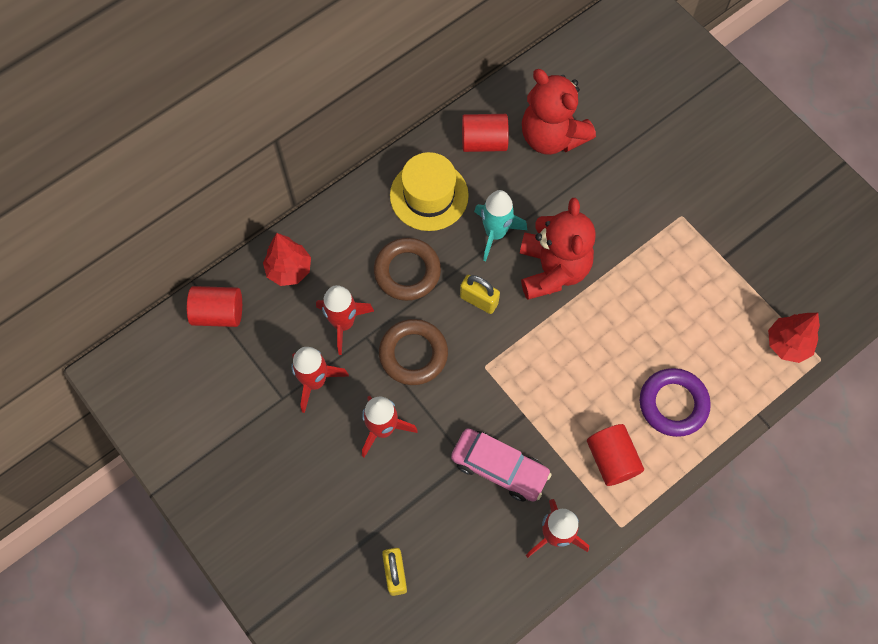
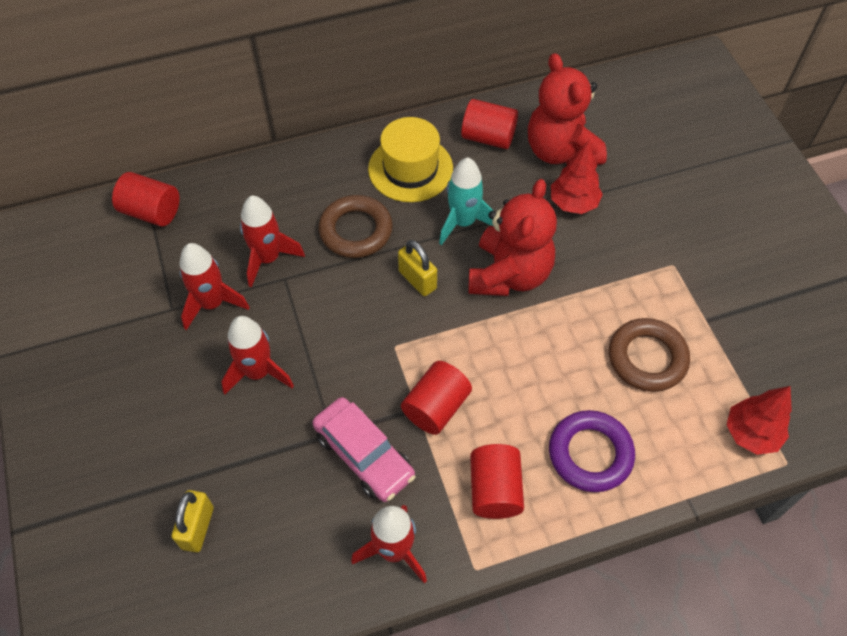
camera: 20 degrees right, 10 degrees down
(289, 270) = (239, 194): red tree -> red tree (573, 203)
(413, 354) = (325, 310): brown ring -> brown ring (647, 358)
(539, 407) = (436, 407): none -> red cylinder

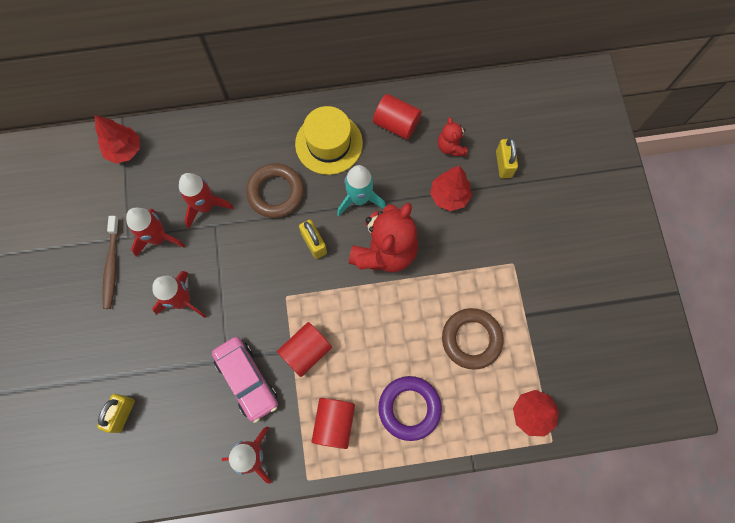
camera: 10 degrees right, 15 degrees up
(151, 211) = (124, 150): red cylinder -> red tree
(155, 345) = (112, 266): none -> brown toothbrush
(561, 151) = (451, 147): red teddy bear -> red teddy bear, size x0.50
(629, 161) = (503, 164): none -> yellow padlock

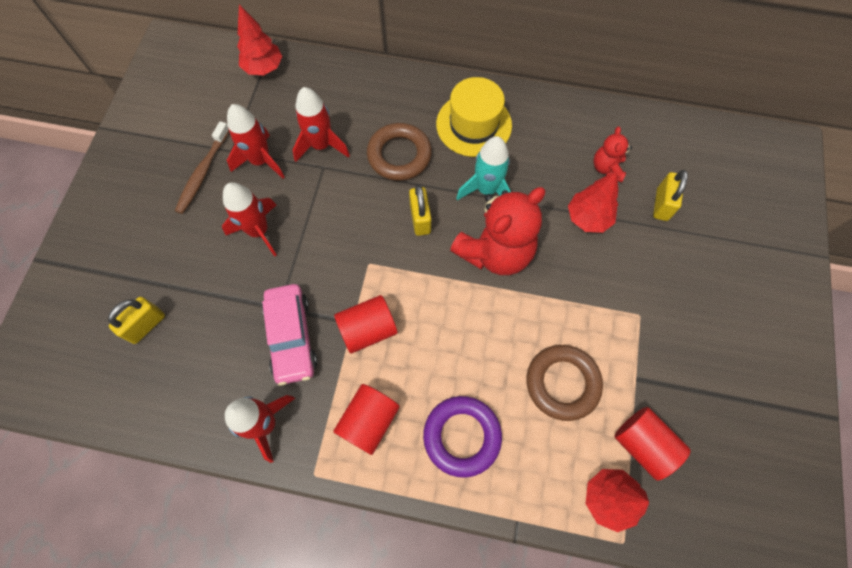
camera: 20 degrees right, 5 degrees down
(396, 124) = (553, 127): red cylinder -> red cylinder (643, 444)

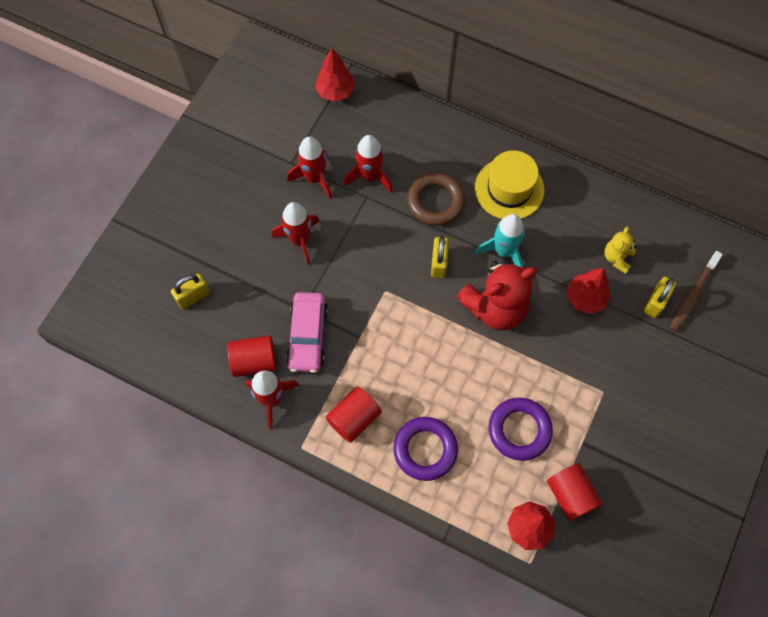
camera: 15 degrees right, 0 degrees up
(203, 173) = (263, 177): brown toothbrush -> brown toothbrush (693, 295)
(368, 329) = (371, 345): red cylinder -> red cylinder (254, 361)
(562, 383) = (519, 430): brown ring -> purple ring
(607, 168) = (617, 258): red teddy bear -> yellow teddy bear

